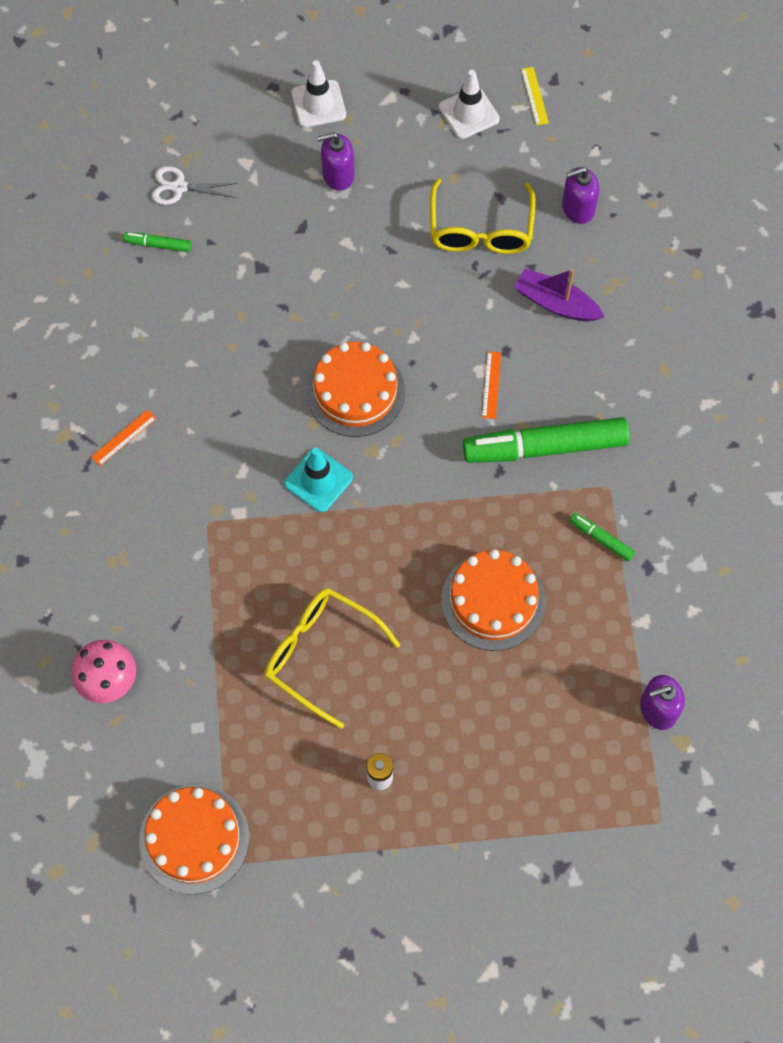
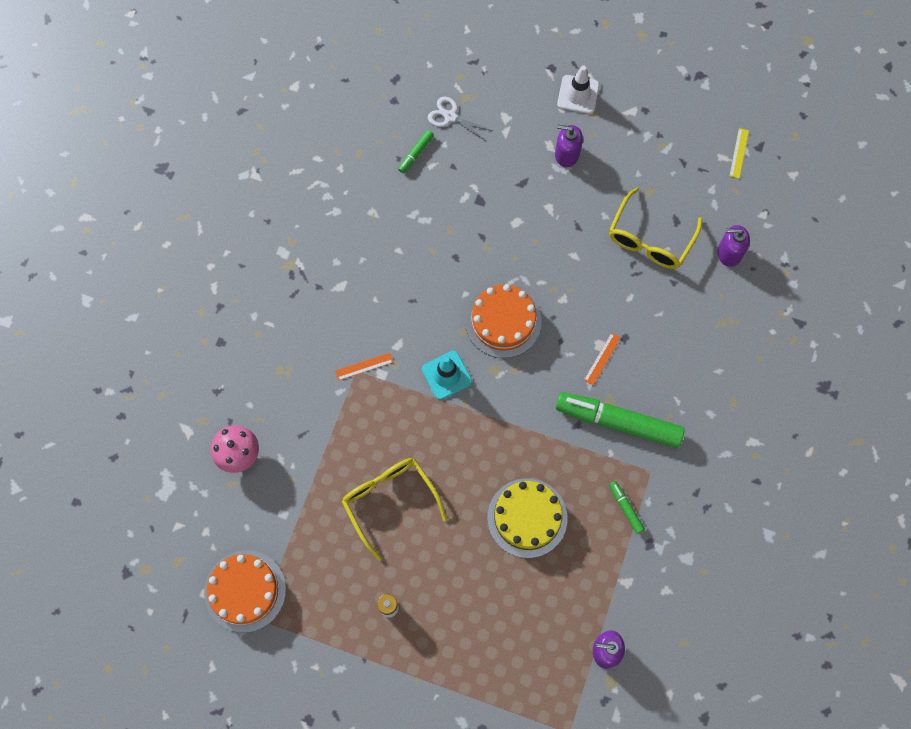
camera: 25 degrees right, 5 degrees up
(124, 437) = (328, 284): orange ruler -> orange ruler (364, 366)
(158, 245) = (416, 153): green marker -> green marker turned 90 degrees counterclockwise
(469, 113) = (684, 146): white traffic cone -> none
(493, 600) = (527, 518): orange cake -> yellow cake
(556, 303) = (678, 318): purple boat -> none

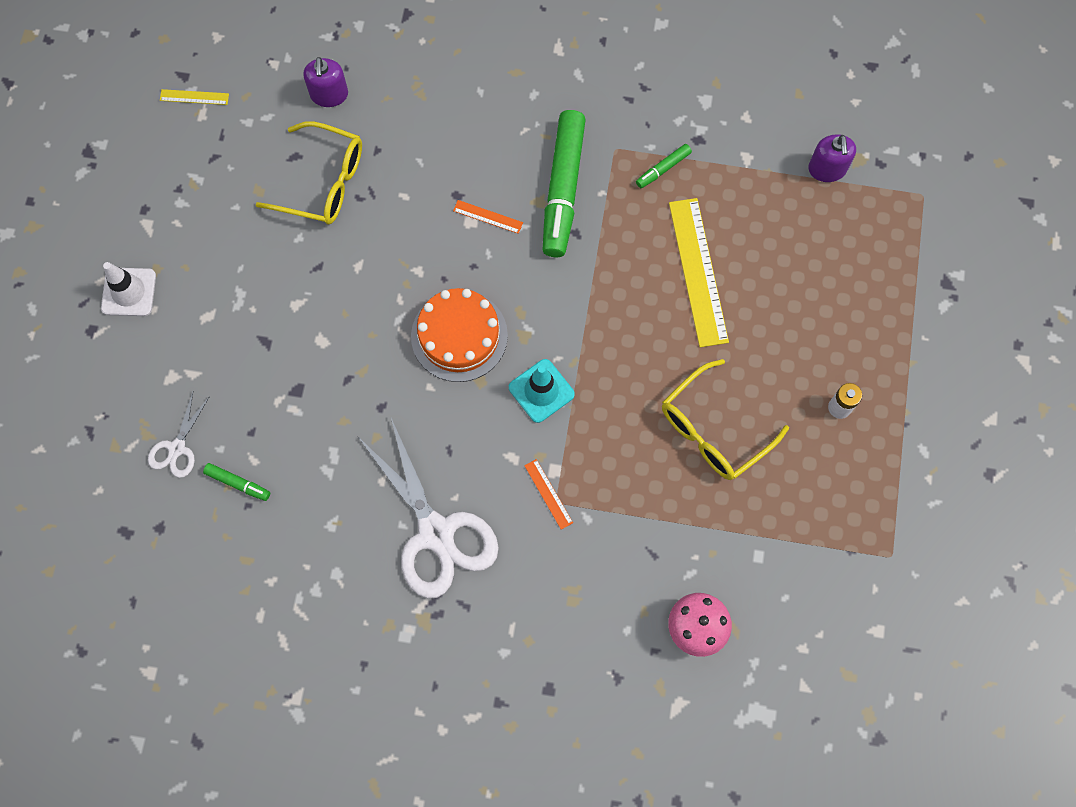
camera: 100 degrees left, 0 degrees up
(245, 591) = (863, 581): orange cake -> none
(351, 282) = (436, 533): none -> white scissors
(527, 518) = (698, 271): yellow cake -> yellow ruler
(567, 154) = (217, 294): purple soap dispenser -> none

